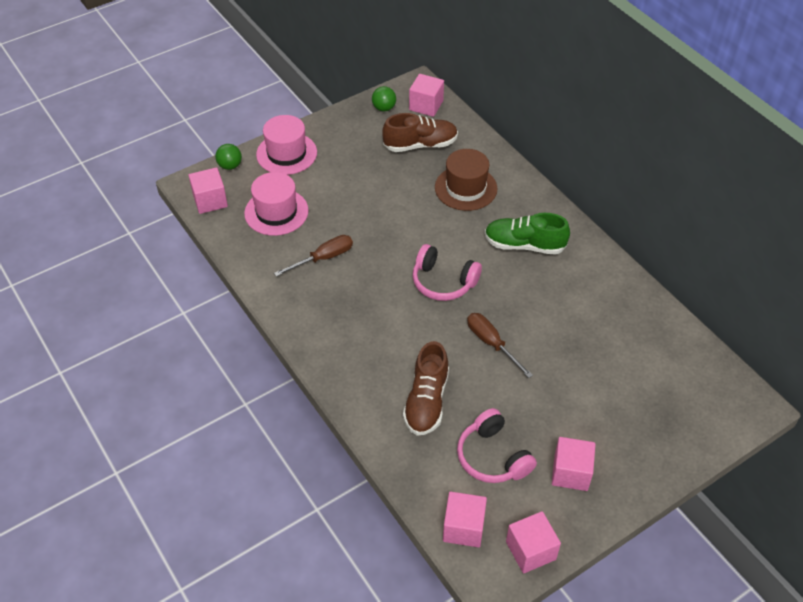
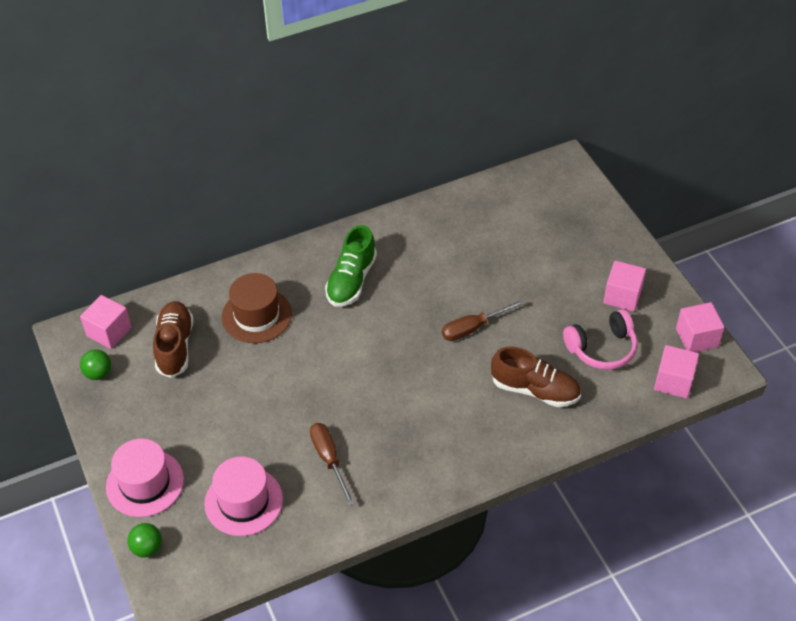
camera: 80 degrees left, 0 degrees up
(210, 201) = (204, 573): pink cube -> none
(443, 282) = (386, 355): pink headphones -> none

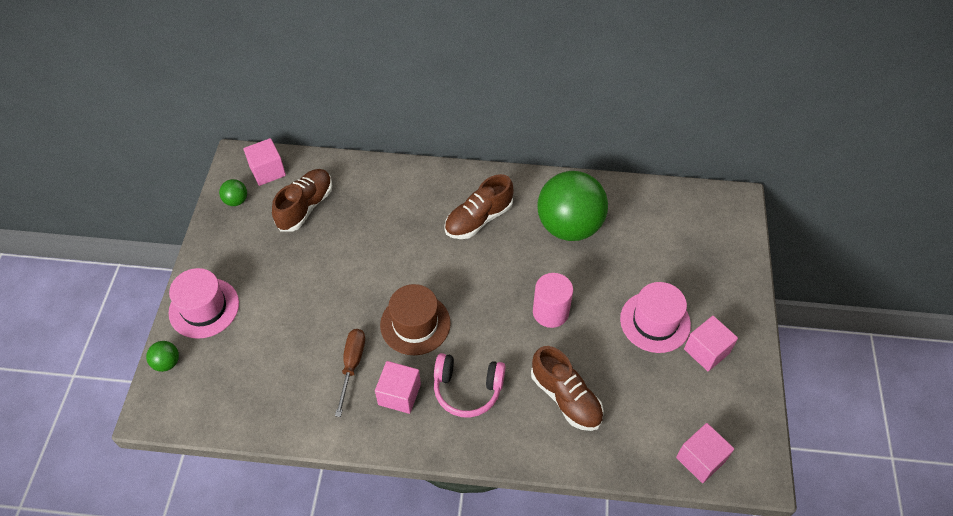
camera: 30 degrees right, 5 degrees up
(243, 501) = (262, 364): pink hat -> pink hat (655, 322)
(256, 315) = (383, 212): brown hat -> brown hat (415, 324)
(351, 280) = (478, 219): green shoe -> brown shoe
(437, 249) = (569, 226): none -> green ball
(473, 328) = (550, 312): brown screwdriver -> pink cylinder
(602, 348) = (653, 391): pink headphones -> pink headphones (467, 389)
(696, 338) = (752, 428): pink cube -> pink cube (399, 394)

